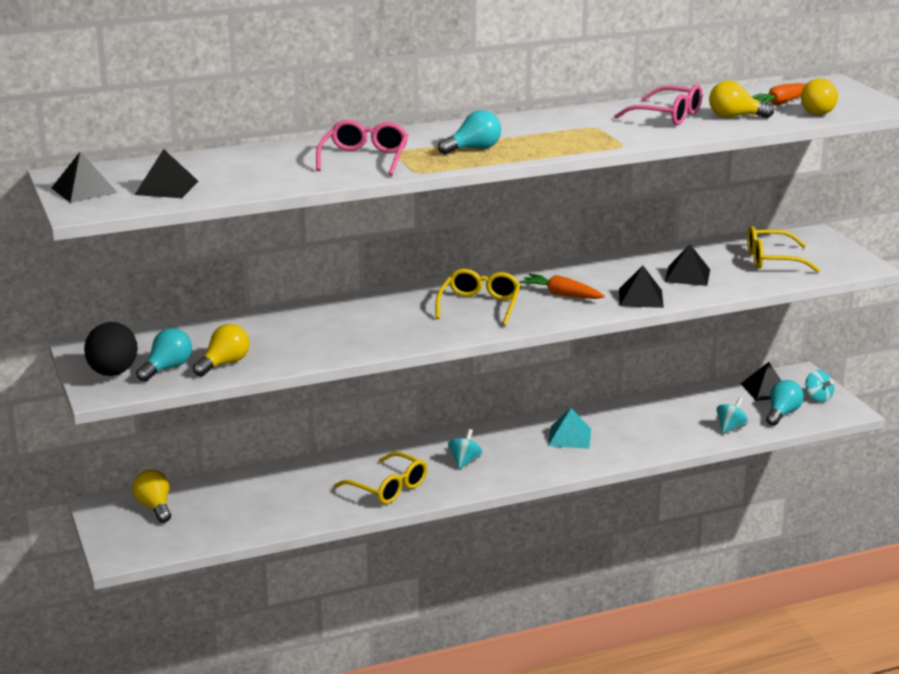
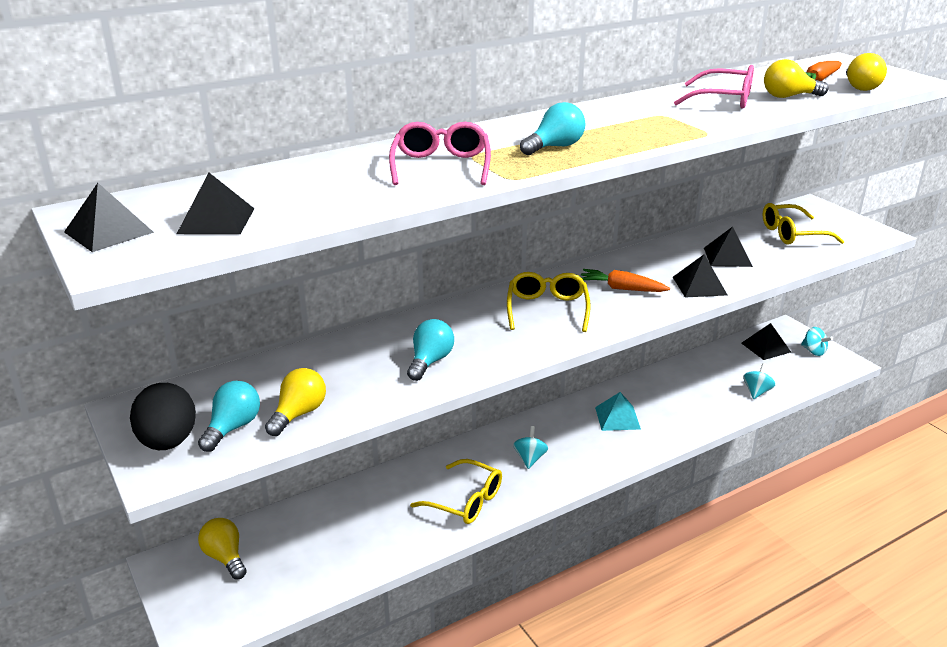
camera: 10 degrees left, 5 degrees up
(782, 413) = (793, 371): turquoise light bulb -> turquoise light bulb (430, 361)

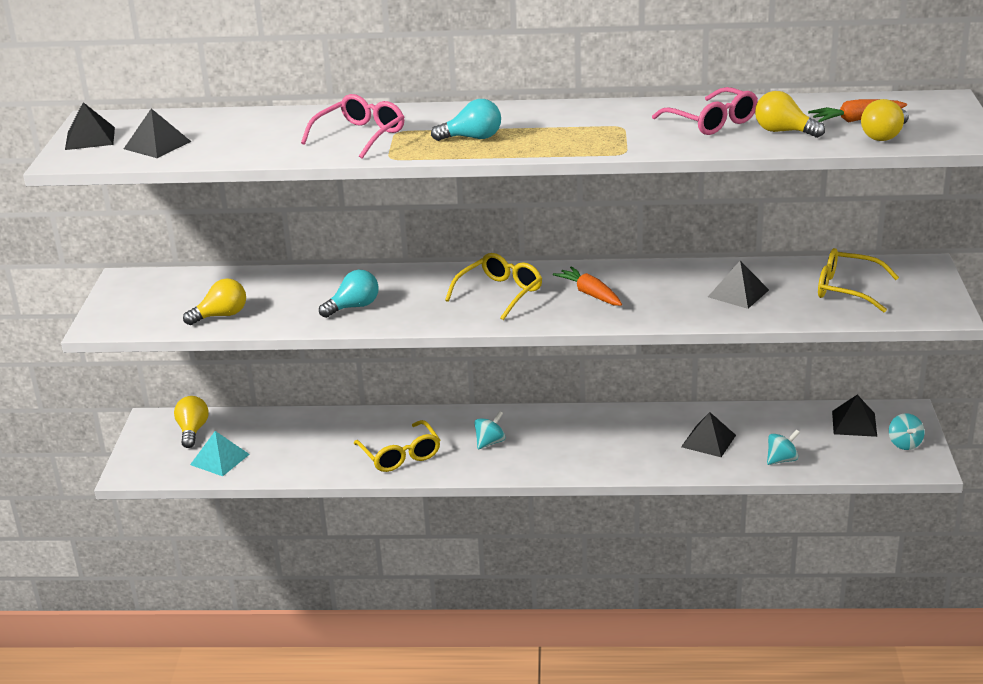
camera: 35 degrees right, 0 degrees up
(168, 442) = (125, 308): black egg -> none
(233, 428) = (171, 311): turquoise light bulb -> none
(617, 418) = (610, 436): turquoise pyramid -> turquoise pyramid (220, 459)
(699, 286) = (666, 311): black pyramid -> black pyramid (708, 441)

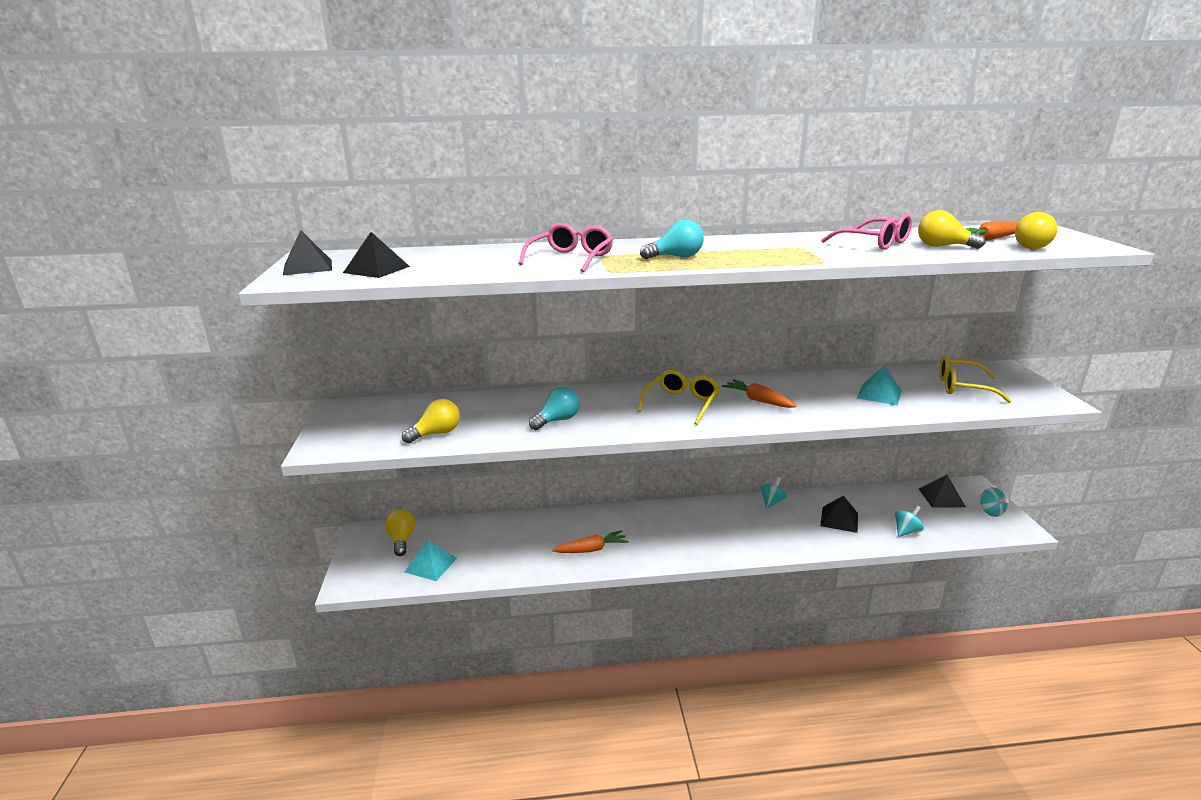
camera: 10 degrees left, 5 degrees down
(400, 455) = (591, 549): yellow glasses -> orange carrot
(490, 442) = (663, 533): turquoise spinning top -> turquoise spinning top (772, 503)
(738, 293) = (879, 394): black pyramid -> turquoise pyramid

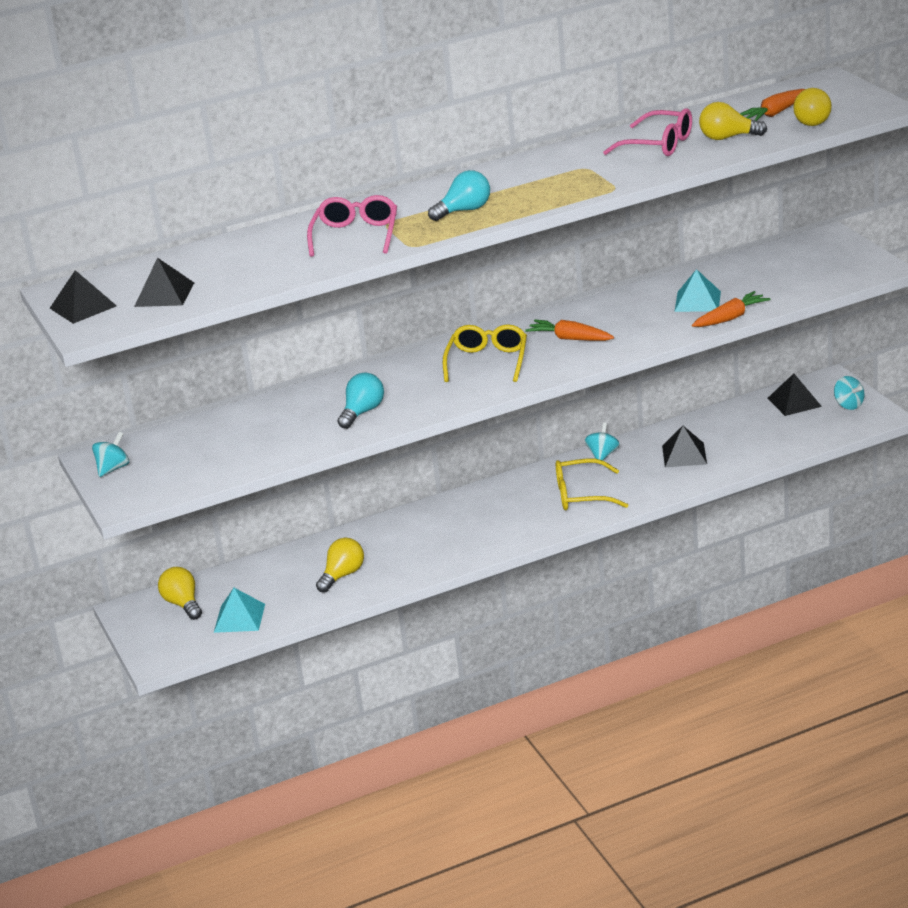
camera: 15 degrees left, 5 degrees up
(436, 433) = (240, 458): yellow light bulb -> yellow light bulb (342, 575)
(591, 549) = (416, 556): orange carrot -> orange carrot (730, 318)
(906, 531) = (760, 449): turquoise spinning top -> turquoise spinning top (113, 468)
(962, 387) = (784, 272): yellow glasses -> yellow glasses (581, 495)

